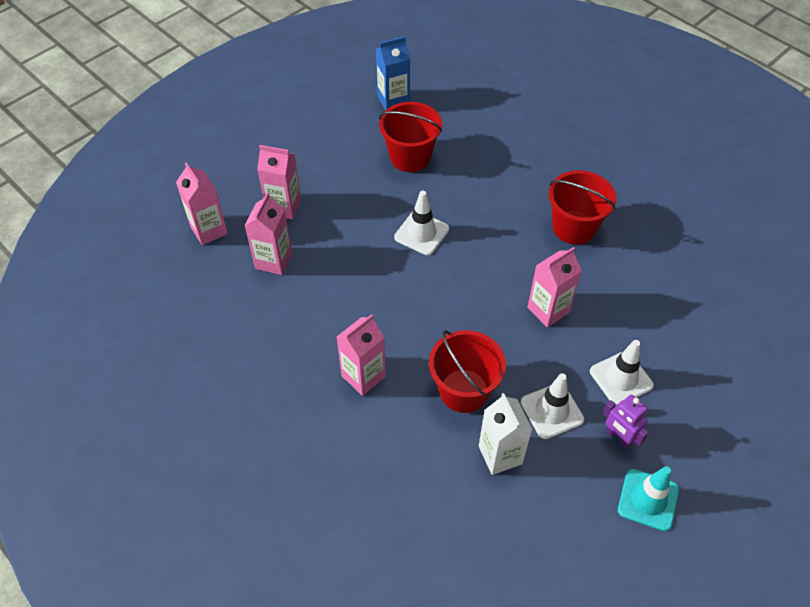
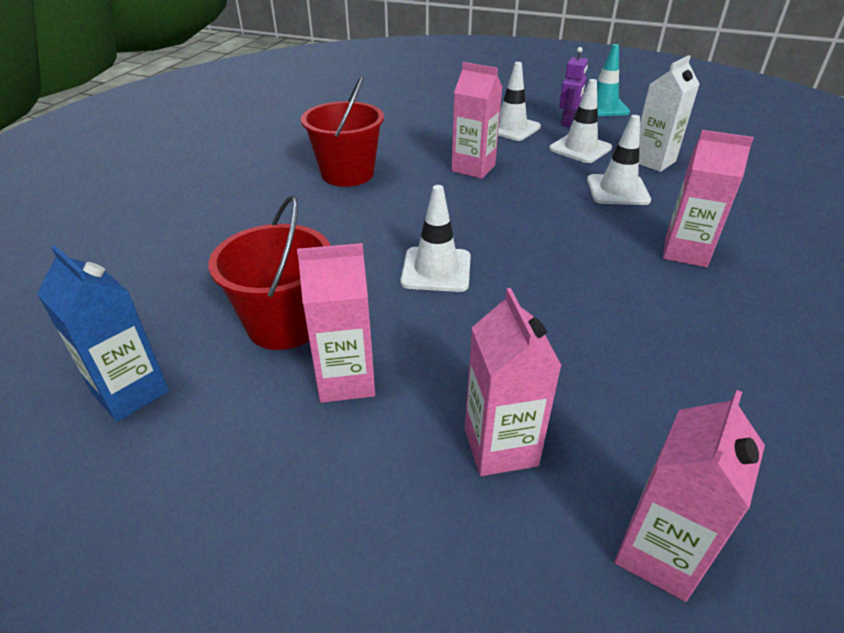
camera: 115 degrees left, 15 degrees down
(273, 261) = (623, 406): pink carton -> pink carton (346, 380)
(464, 391) = (617, 190): red bucket -> white traffic cone

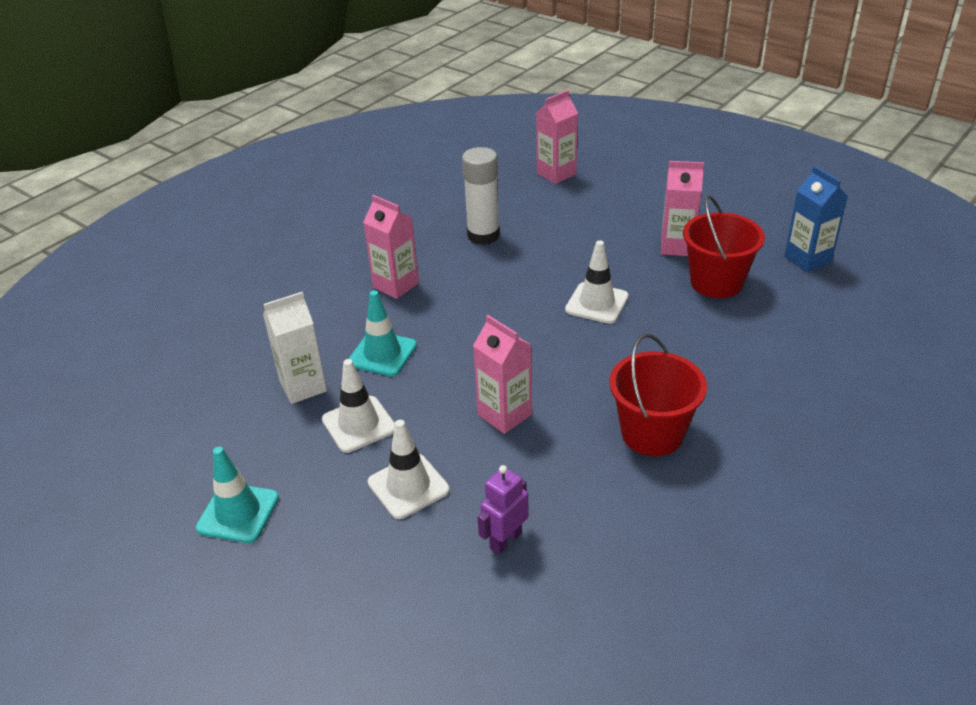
camera: 160 degrees left, 0 degrees up
(500, 446) = (602, 209): pink carton -> none
(568, 122) = (322, 484): purple robot -> purple robot (505, 540)
(617, 190) = (382, 354): white traffic cone -> turquoise traffic cone
(655, 344) = (483, 235): none -> white glue stick

